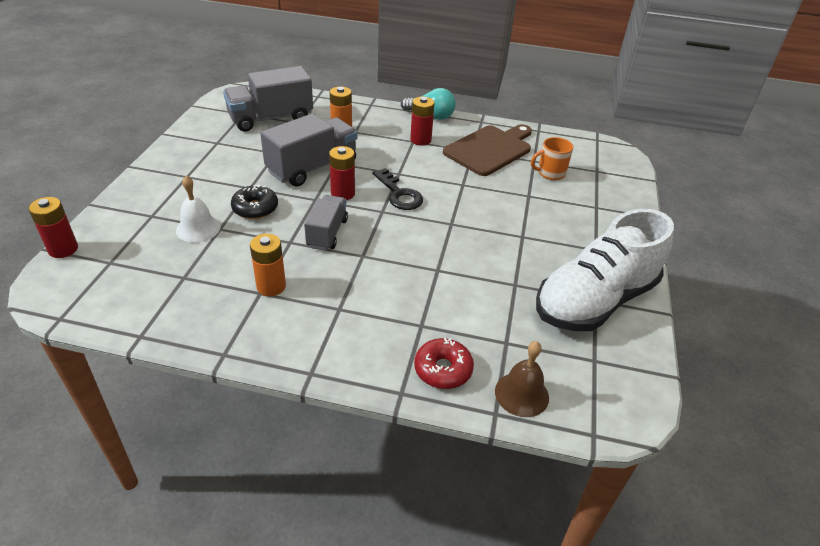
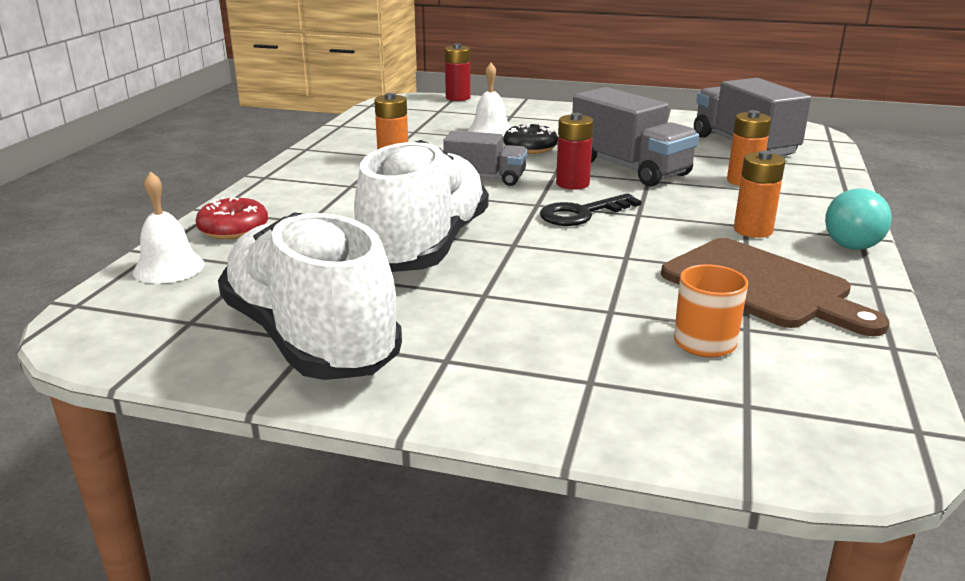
camera: 95 degrees right, 15 degrees down
(420, 140) = (753, 230): red battery -> orange battery
(462, 260) = (425, 247): none -> white shoe
(521, 394) = (168, 268): brown bell -> white bell

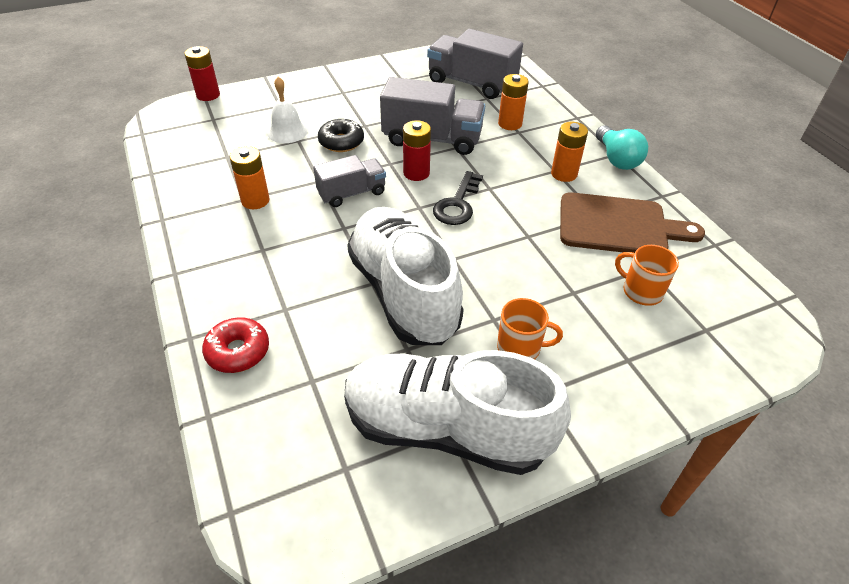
camera: 40 degrees left, 20 degrees up
(168, 268) = (247, 425): white bell -> none
(476, 322) = (520, 348): none -> orange mug

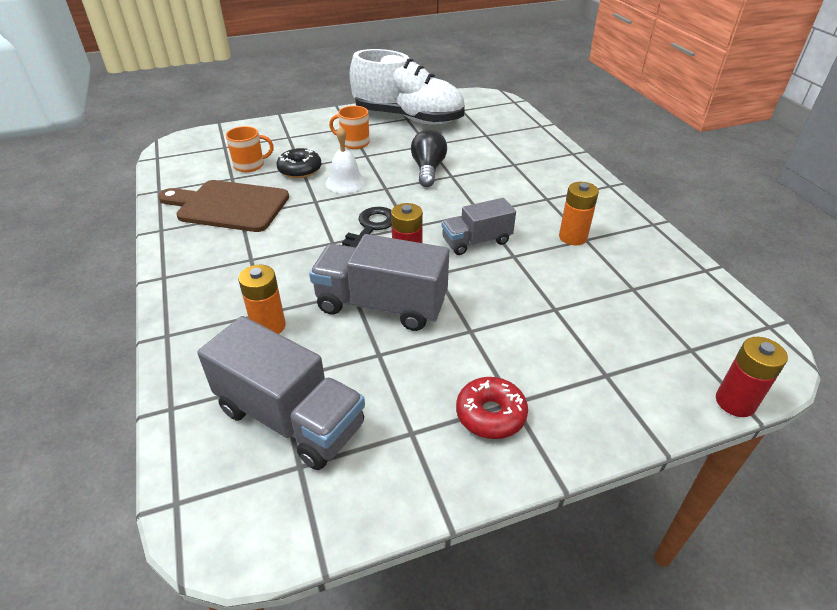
camera: 175 degrees left, 5 degrees down
(238, 351) = (537, 146): red donut -> red donut (490, 414)
(287, 131) = (574, 323): white bell -> white bell (345, 182)
(341, 142) = (498, 304): black donut -> black donut (300, 170)
(403, 293) = (428, 169): white shoe -> black light bulb
(564, 174) = (244, 254): orange battery -> none
(617, 159) = (169, 270): turquoise light bulb -> none
(641, 291) = (250, 165): orange mug -> orange mug turned 60 degrees counterclockwise

